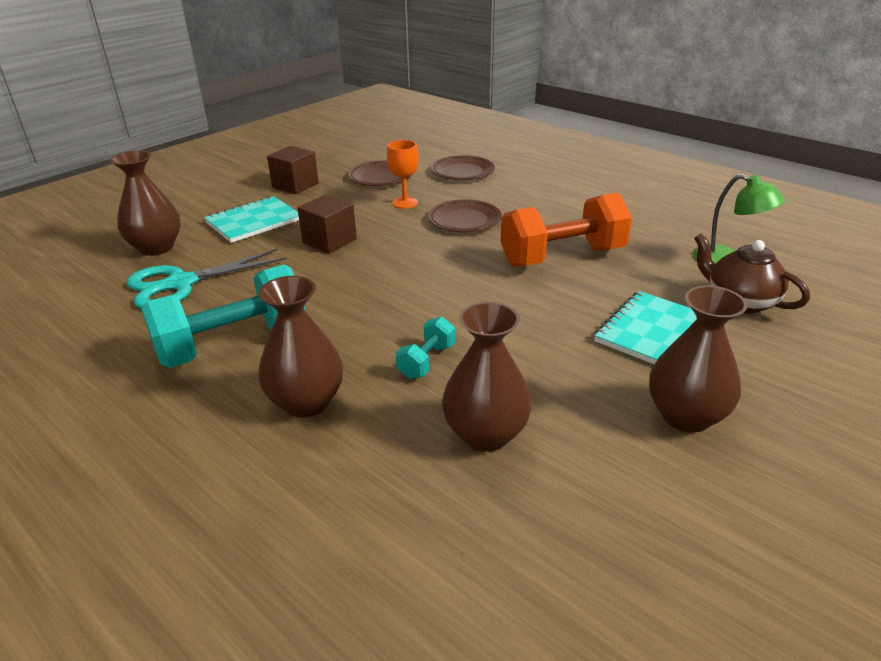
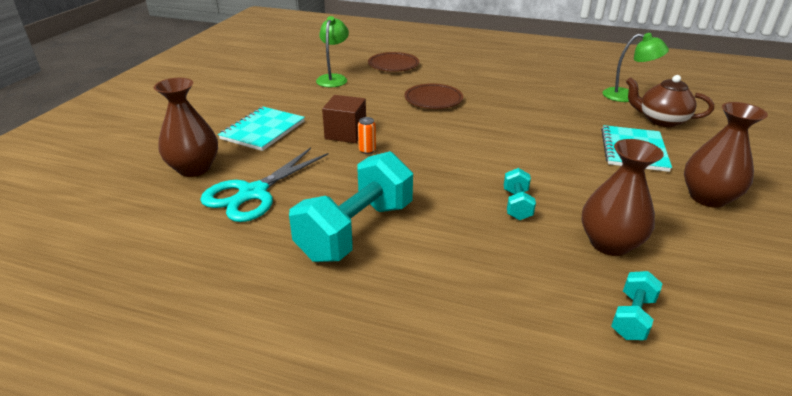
camera: 25 degrees left, 0 degrees up
(295, 185) = (267, 95): brown cube -> none
(306, 402) = (464, 258): brown vase -> none
(332, 263) = (367, 150): none -> orange can
(380, 177) = (333, 78): brown plate -> green lamp
(405, 203) = (374, 94): orange goblet -> none
(415, 523) = (632, 317): none -> turquoise dumbbell
(562, 257) = (527, 113): orange dumbbell -> none

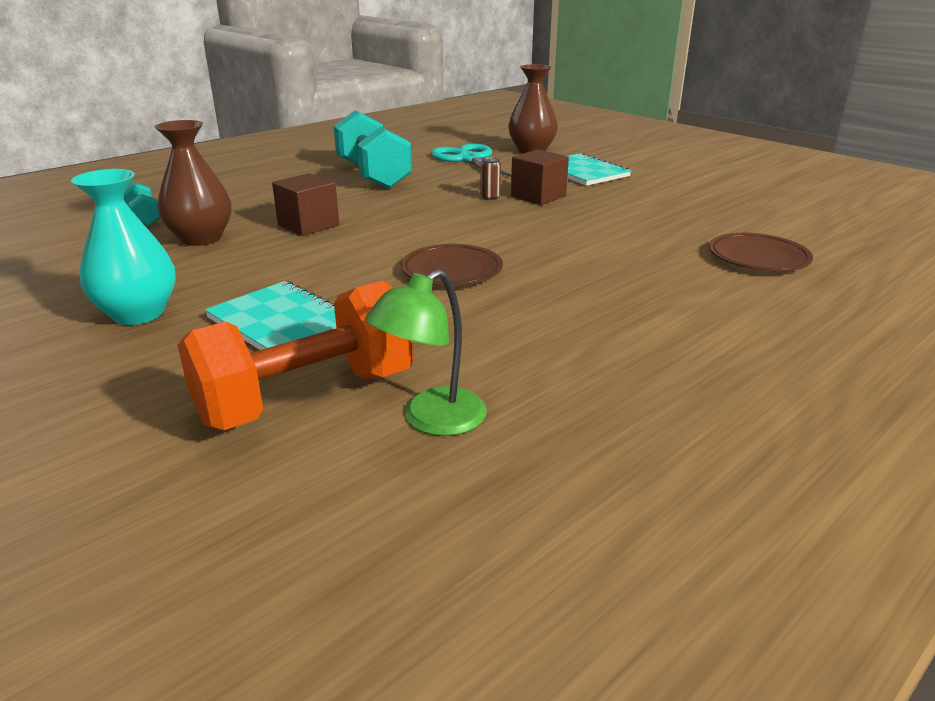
camera: 120 degrees right, 5 degrees down
(333, 78) = (716, 215): green lamp -> none
(367, 150) = (490, 197): orange can -> brown can
(433, 100) = (588, 251): brown plate -> brown plate (452, 271)
(517, 205) = (308, 225): turquoise dumbbell -> brown cube
(661, 120) = (306, 398): brown teapot -> orange dumbbell
(707, 198) = (138, 313): brown vase -> turquoise vase

